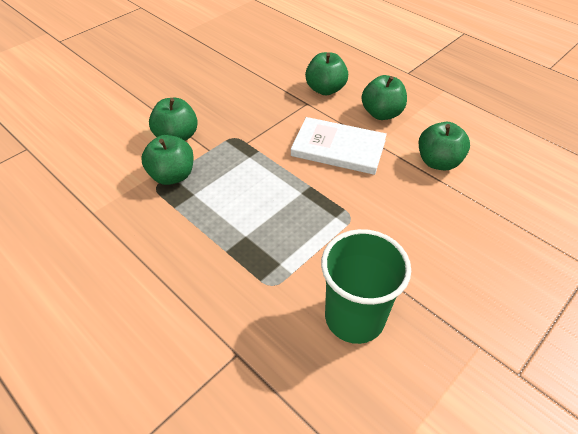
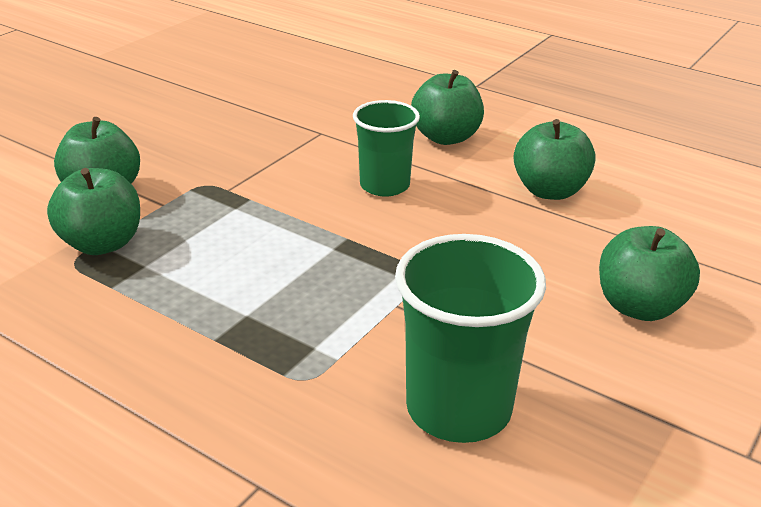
camera: 10 degrees left, 15 degrees down
(325, 89) = (348, 113): green apple -> green apple (639, 307)
(338, 148) = (384, 185): white book -> green cup

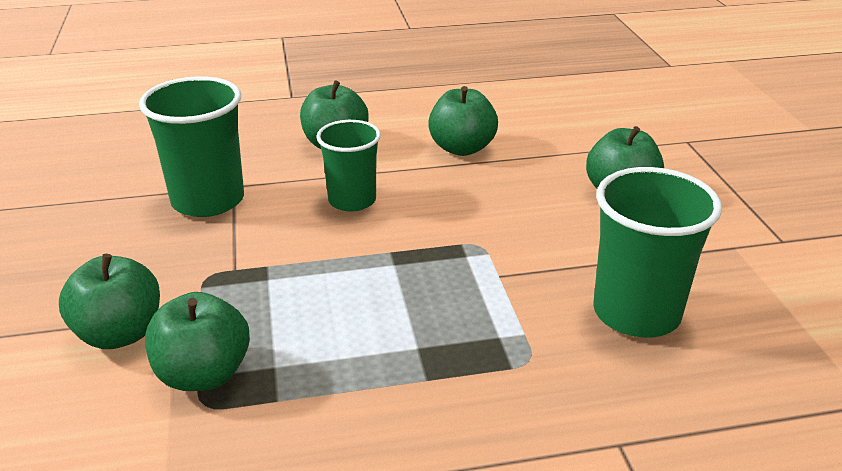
camera: 45 degrees left, 0 degrees up
(288, 134) = (208, 200): none -> green cup

